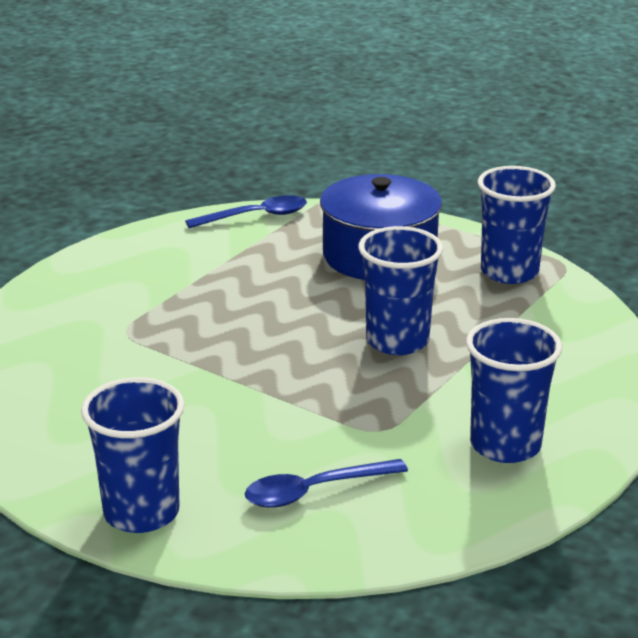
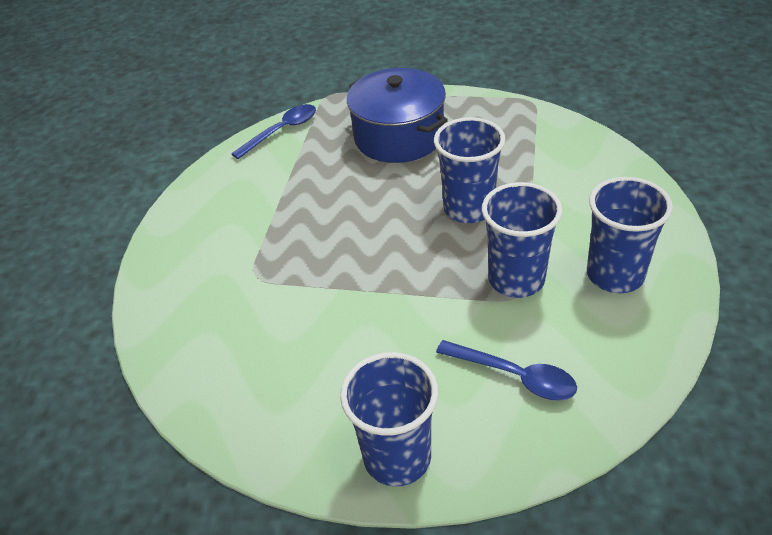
camera: 20 degrees left, 15 degrees up
(314, 491) = (515, 376): blue spoon -> blue spoon turned 105 degrees counterclockwise
(509, 272) = (499, 120): blue cup -> blue cup (516, 279)

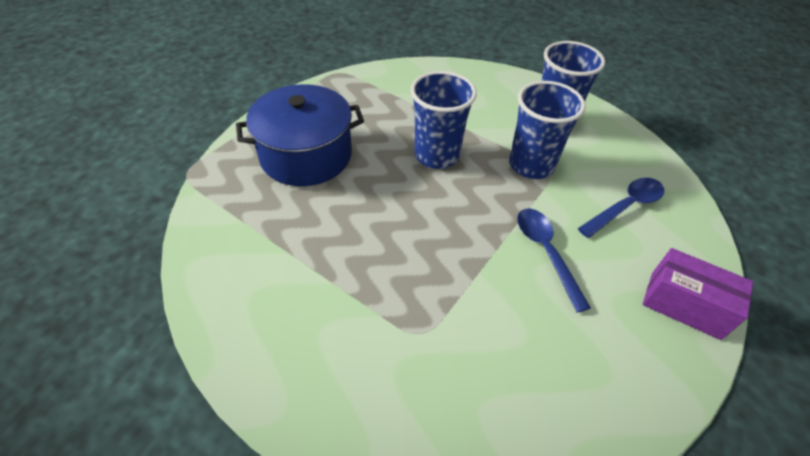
camera: 70 degrees left, 5 degrees up
(282, 131) = (205, 231): blue spoon -> blue spoon (546, 252)
(397, 457) = (684, 305): blue cup -> purple box

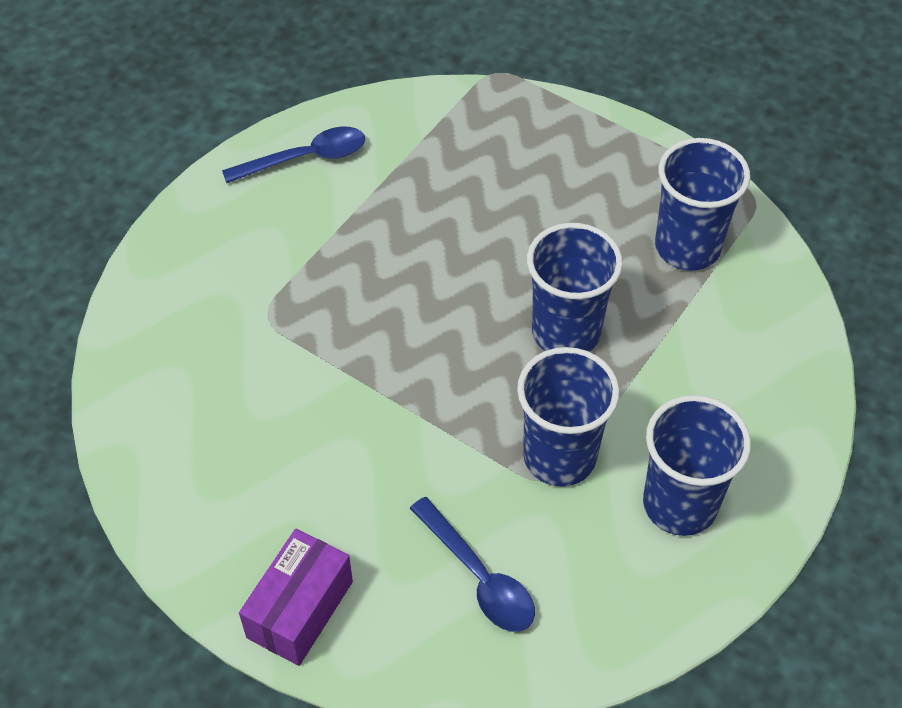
camera: 90 degrees right, 5 degrees up
(306, 155) = (546, 182): blue pot -> none
(372, 100) = (687, 247): none -> blue cup
(546, 252) = (384, 454): blue spoon -> blue spoon (305, 158)

